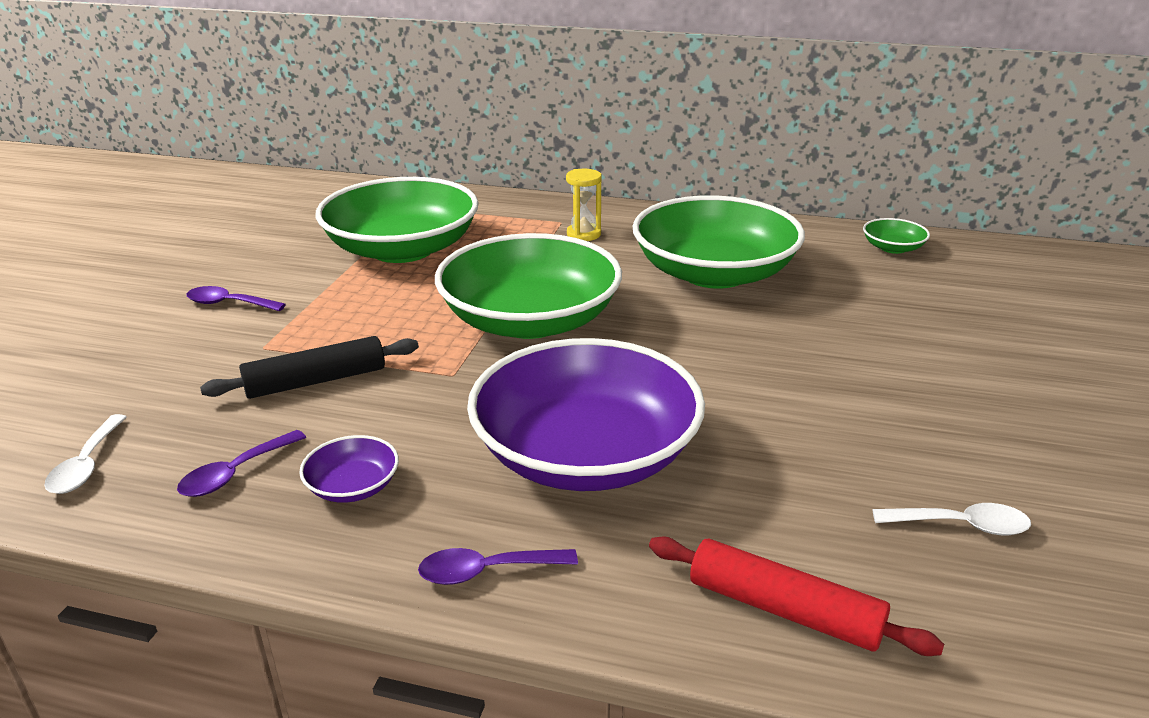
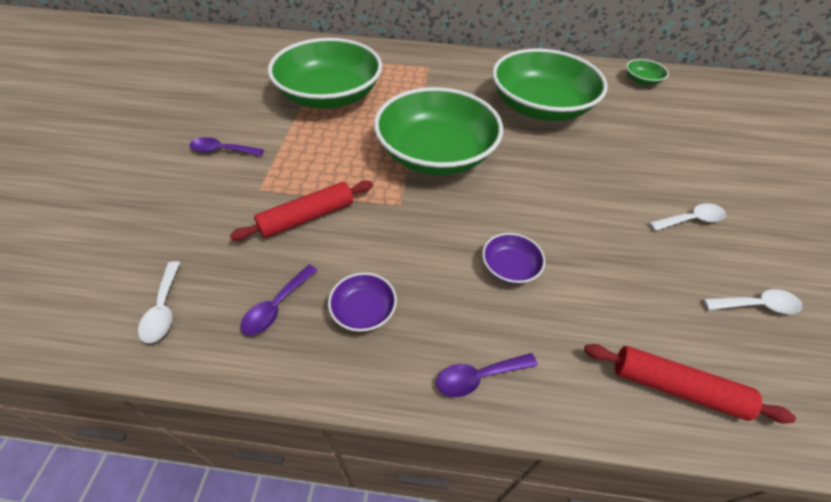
camera: 10 degrees left, 20 degrees up
(316, 381) = (307, 217): black rolling pin -> red rolling pin
(583, 234) = (447, 77): yellow hourglass -> none
(586, 454) = (510, 267): purple bowl -> purple bowl, size x0.40
(897, 417) = (690, 220): none -> white spoon

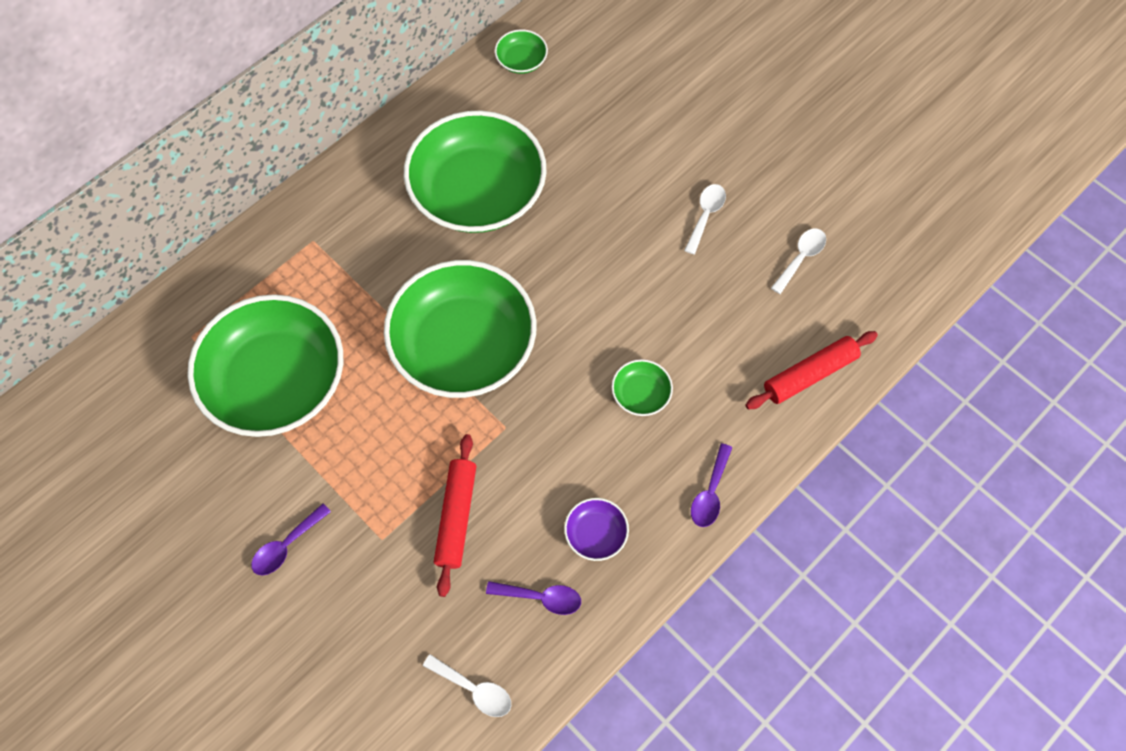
camera: 50 degrees left, 15 degrees up
(277, 306) = (540, 597): purple spoon -> purple spoon turned 60 degrees counterclockwise
(510, 267) = (641, 394): purple bowl -> green bowl

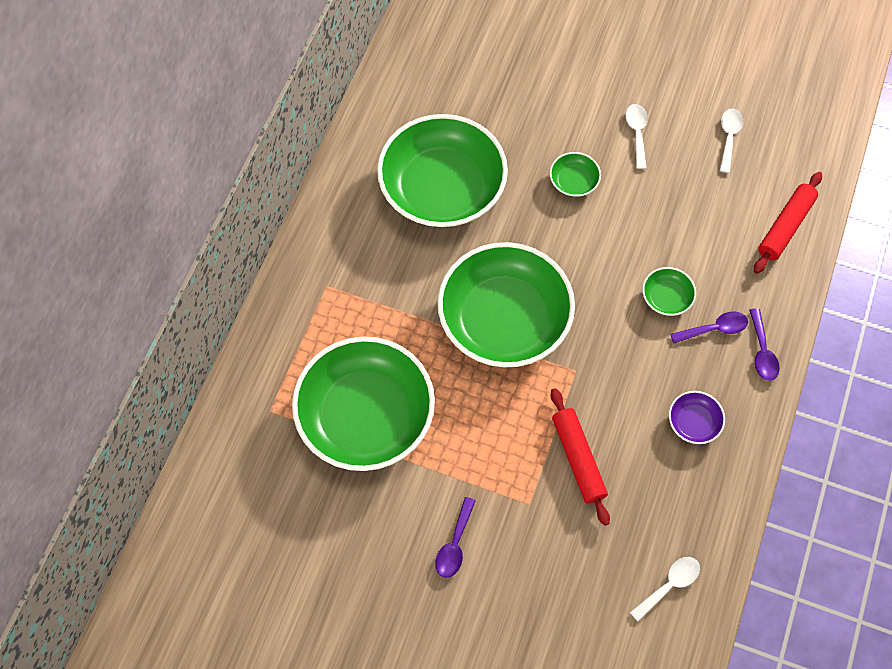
camera: 25 degrees left, 0 degrees up
(474, 689) = (669, 585): white spoon -> white spoon turned 45 degrees counterclockwise
(521, 60) = (414, 63): green bowl -> green bowl (573, 181)
(540, 597) = (679, 491): purple spoon -> purple spoon (714, 329)

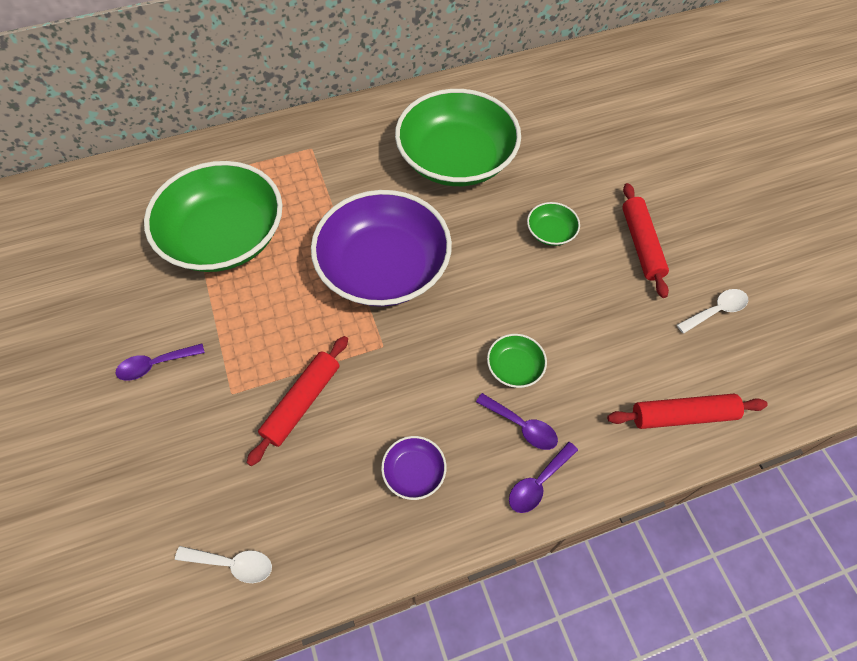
camera: 50 degrees right, 5 degrees down
(504, 319) = (383, 267): green bowl -> purple bowl
(637, 133) = (641, 244): white spoon -> red rolling pin

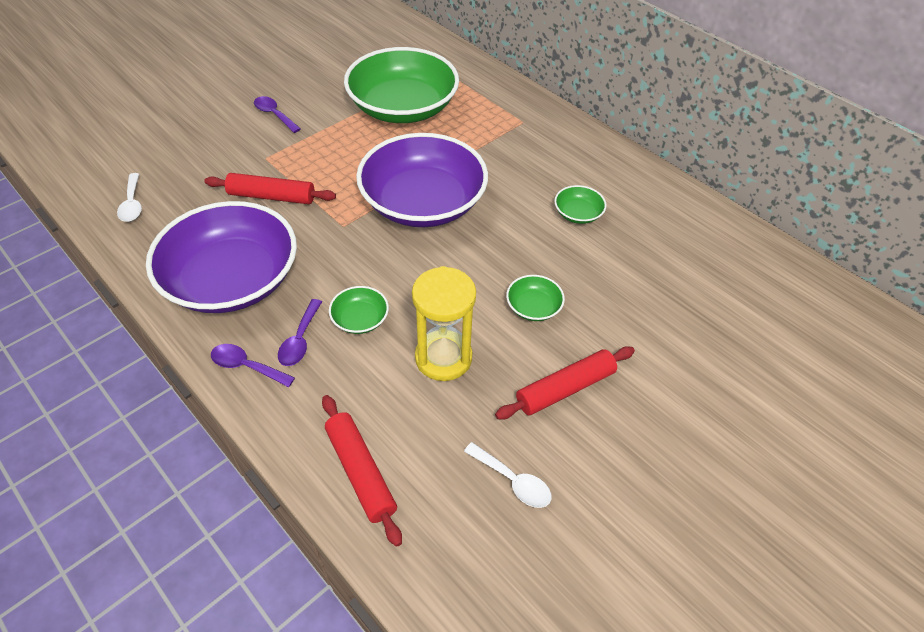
camera: 65 degrees right, 10 degrees down
(414, 472) = (232, 279): purple bowl -> purple bowl, size x2.48
(456, 159) = (578, 213): green bowl -> green bowl, size x0.40
(583, 316) = (443, 358): none -> yellow hourglass

